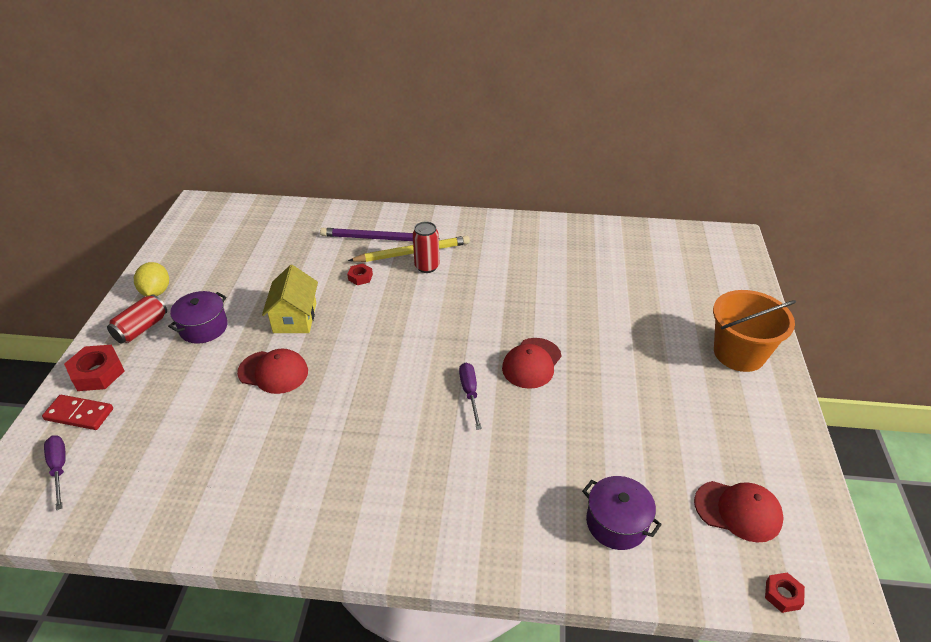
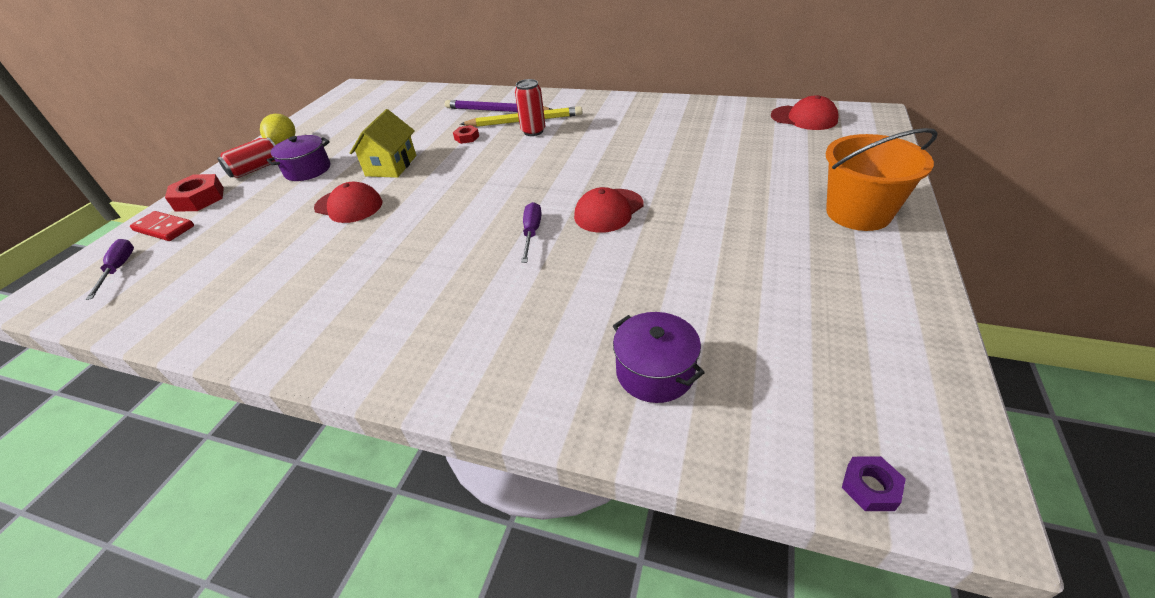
camera: 15 degrees right, 0 degrees up
(738, 511) = (823, 375): red cap -> red cap (804, 118)
(782, 595) = (870, 487): red nut -> purple nut

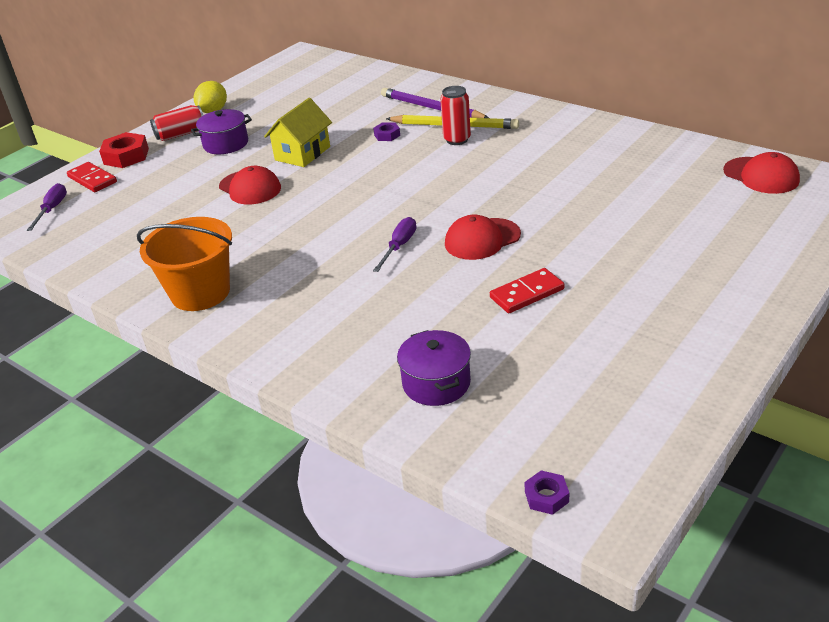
camera: 20 degrees right, 5 degrees down
(466, 138) = (387, 135): red nut -> purple nut
(684, 253) = (527, 293): none -> red domino
(858, 213) = (727, 291): orange bucket -> orange bucket (200, 292)

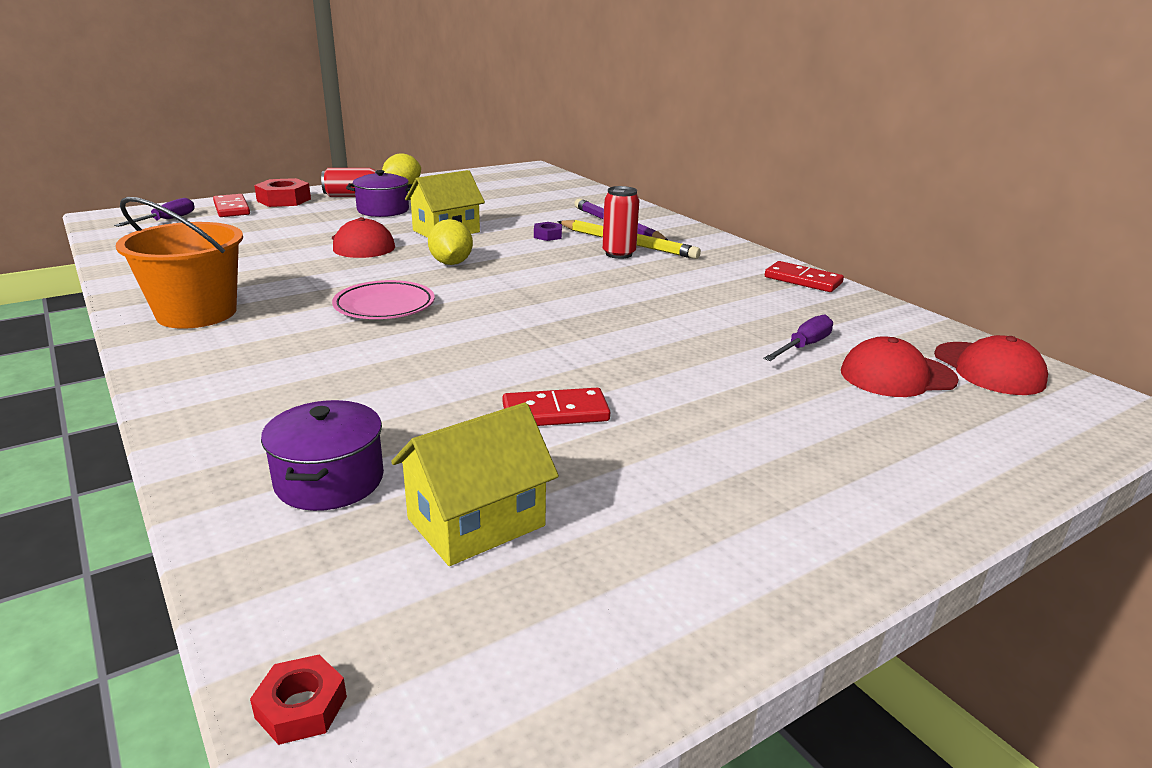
camera: 15 degrees right, 10 degrees down
(332, 243) = (384, 306): none -> pink plate
(340, 187) = (451, 263): none -> yellow lemon
(399, 246) = (453, 327): purple screwdriver -> purple screwdriver (803, 346)
(482, 239) = (556, 344): red cap -> red cap (897, 376)
(543, 379) = (476, 522): none -> yellow house
(546, 496) = (301, 707): purple nut -> red nut
(605, 128) = (803, 280): none -> red domino

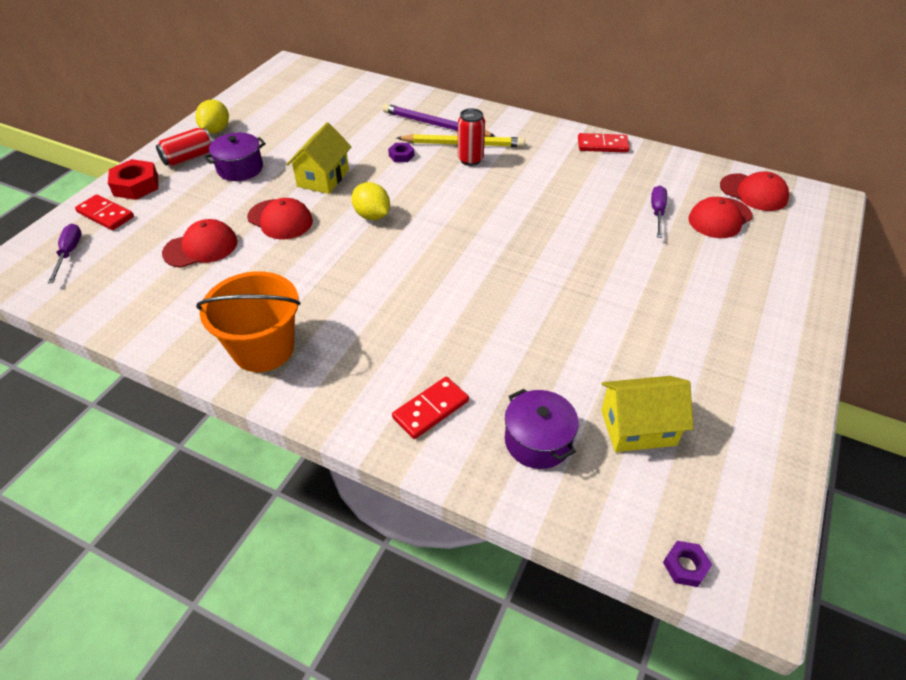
camera: 30 degrees left, 20 degrees up
(266, 242) = (201, 247): none -> red cap
(301, 707) = (685, 566): red nut -> purple nut
(384, 306) = (384, 282): pink plate -> none
(476, 522) = (638, 427): yellow house -> yellow house turned 60 degrees clockwise
(555, 413) = (591, 330): red domino -> red domino (431, 409)

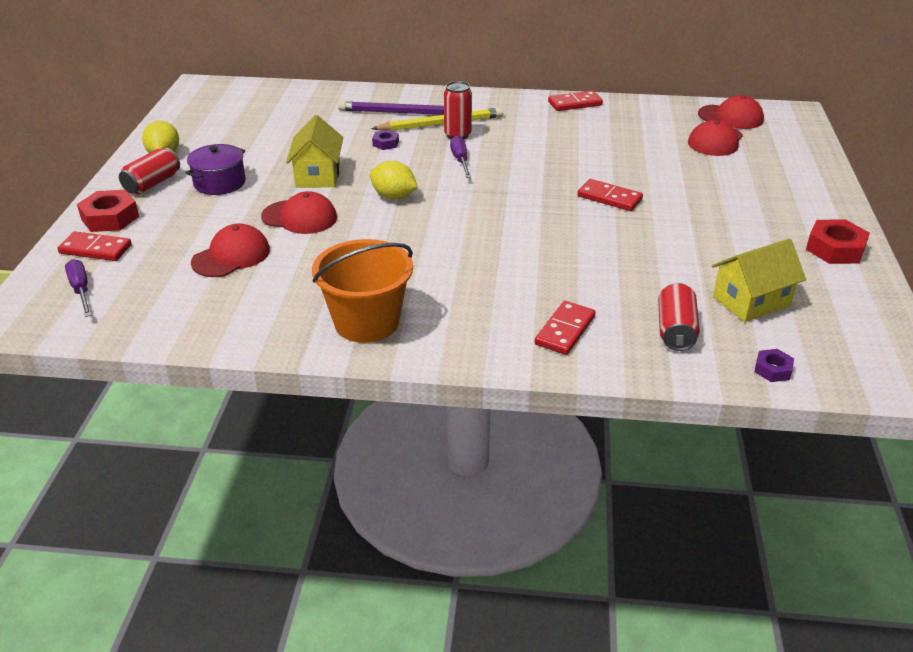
camera: 20 degrees left, 10 degrees down
(537, 441) = (675, 330): purple pot -> red can
(569, 263) = (609, 198): none -> red domino
(657, 212) = (659, 146): purple screwdriver -> purple screwdriver (460, 160)
(685, 566) = (851, 382): purple nut -> purple nut (772, 370)
(771, 385) = (835, 249): none -> red nut

